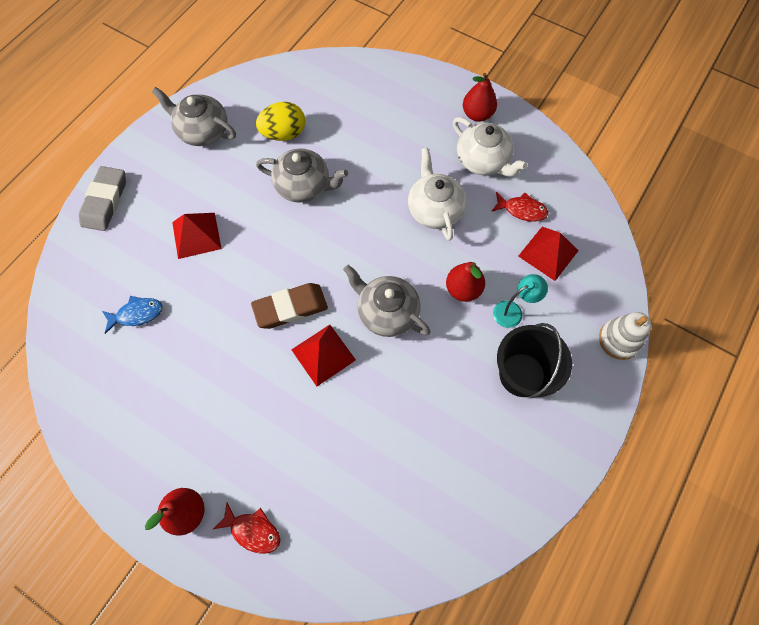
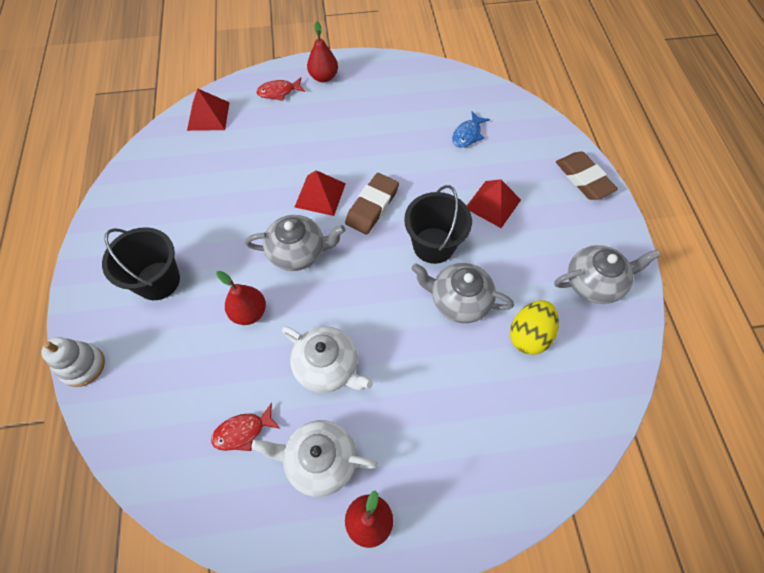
camera: 140 degrees right, 5 degrees down
(105, 201) = (584, 178): grey eraser -> brown eraser
(278, 237) = (433, 245): none -> black bucket
(304, 186) = (459, 300): grey teapot -> grey teapot turned 45 degrees clockwise
(513, 311) = (193, 324): turquoise lamp -> none
(548, 253) = (190, 403): red pyramid -> red pyramid (208, 116)

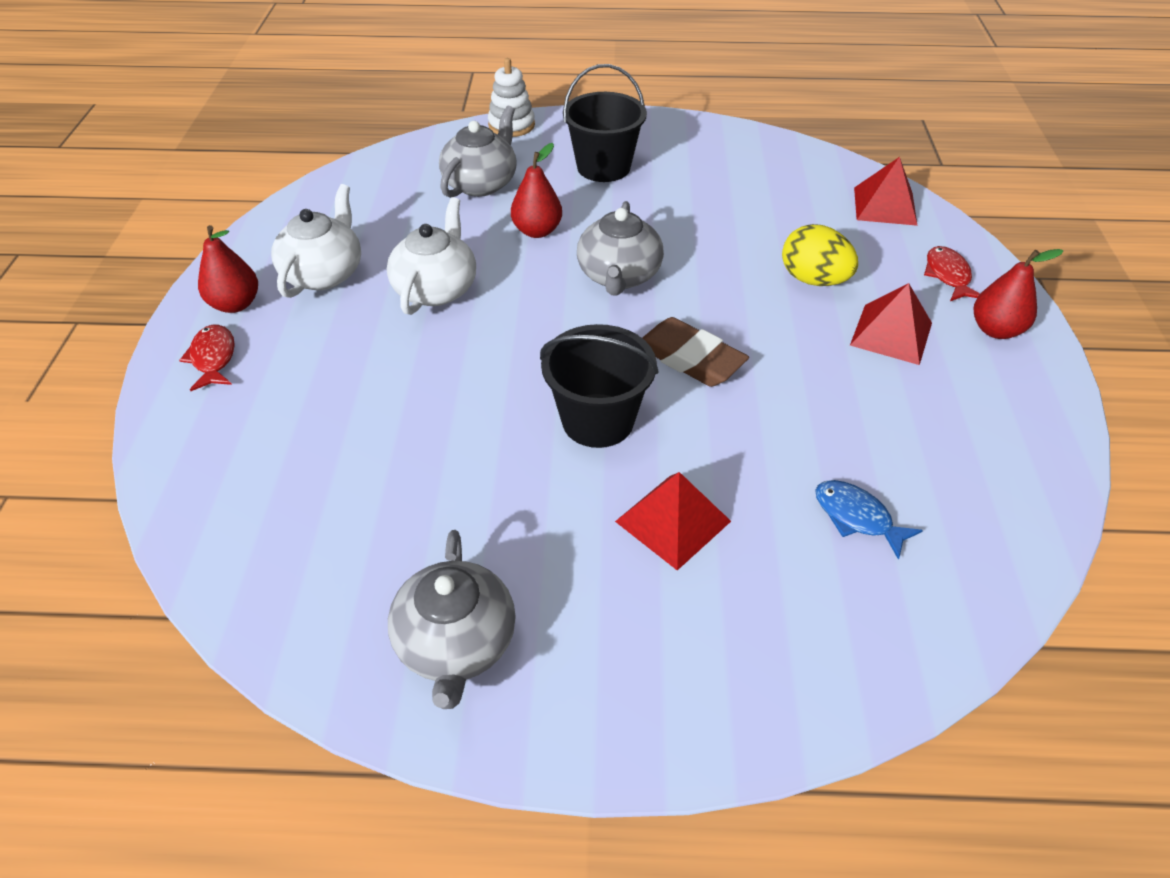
camera: 100 degrees right, 15 degrees down
(243, 431) = (388, 221): red fish -> red fish (213, 358)
(320, 195) = (720, 304): red pyramid -> red pyramid (891, 334)
(327, 366) = (436, 289): white teapot -> white teapot turned 150 degrees clockwise
(459, 300) = (486, 434): grey teapot -> grey teapot (481, 183)
(529, 335) = (392, 510): yellow egg -> yellow egg (813, 280)
(584, 178) = (722, 711): brown eraser -> none

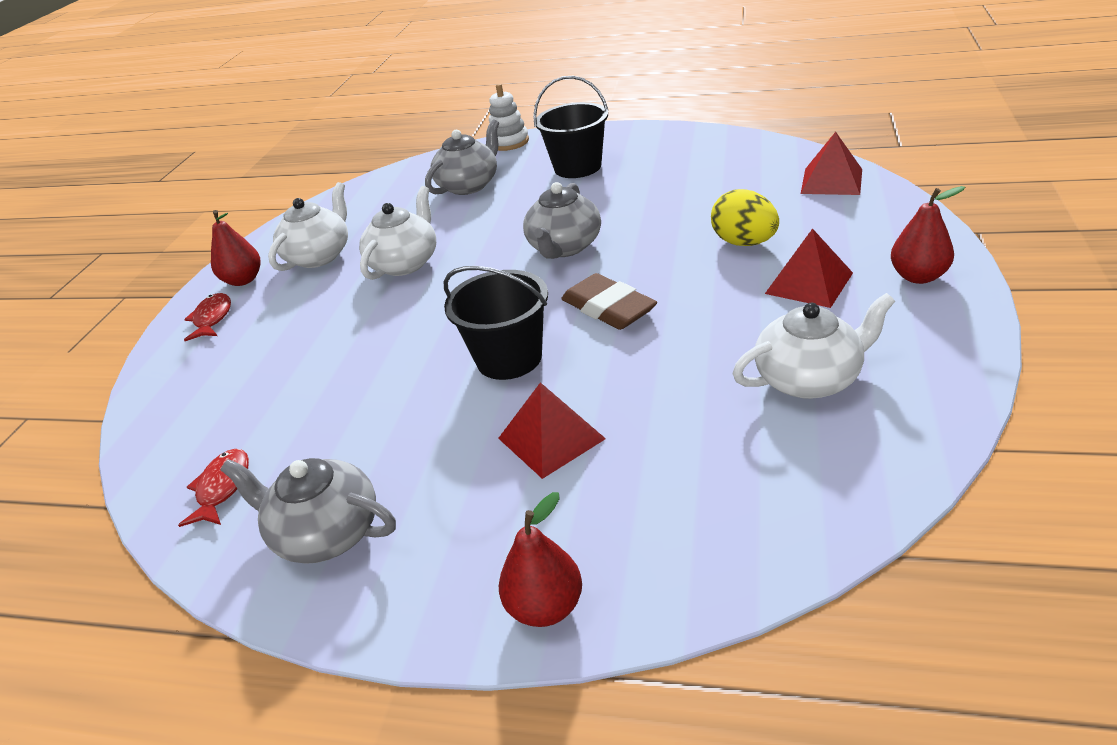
camera: 15 degrees right, 10 degrees down
(456, 643) = (326, 533): grey teapot -> grey teapot turned 105 degrees clockwise
(537, 231) = (504, 217): red pear -> red pear (545, 607)
(857, 517) = (730, 436): blue fish -> none
(918, 450) = (809, 379): none -> white teapot
(948, 275) = (880, 233): red fish -> red fish (222, 488)

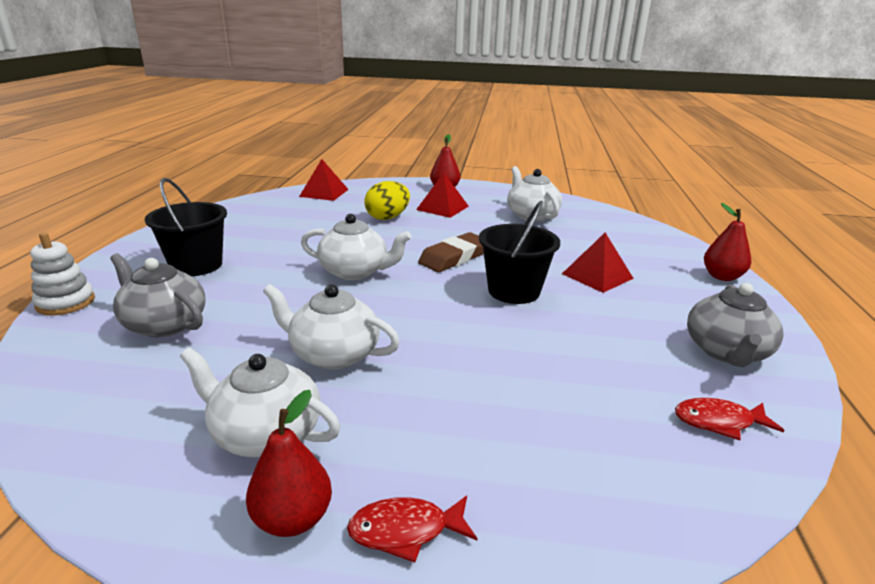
camera: 100 degrees left, 10 degrees down
(564, 247) = (355, 271): grey teapot -> white teapot

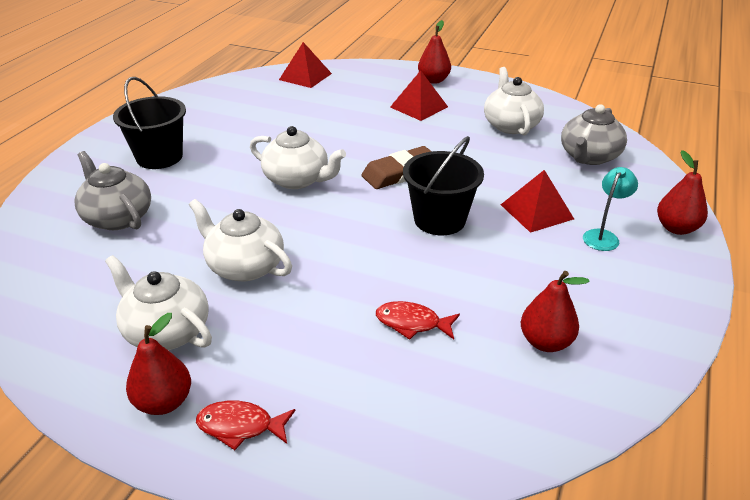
camera: 15 degrees right, 10 degrees up
(66, 303) = (46, 186): white stacking toy -> none
(387, 217) = (356, 115): yellow egg -> none
(667, 289) = (603, 236): none -> turquoise lamp
(682, 383) = (545, 342): none -> red pear
(719, 422) = (555, 384): red fish -> red fish (412, 323)
(726, 352) = (615, 316): grey teapot -> grey teapot (589, 157)

